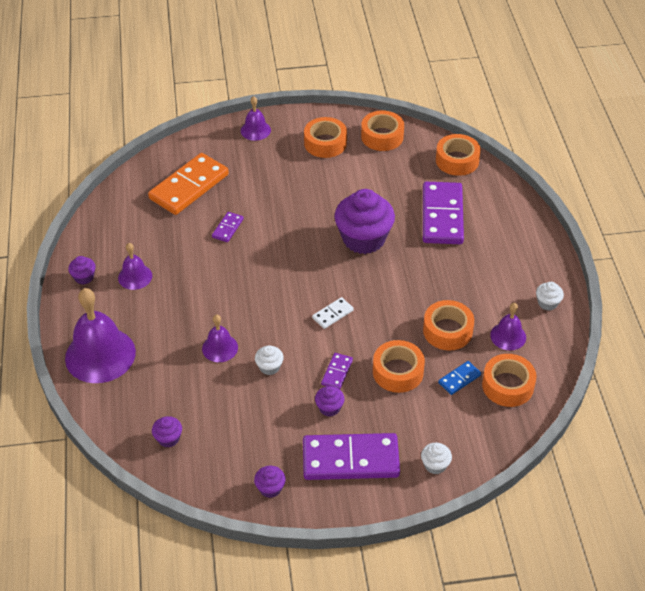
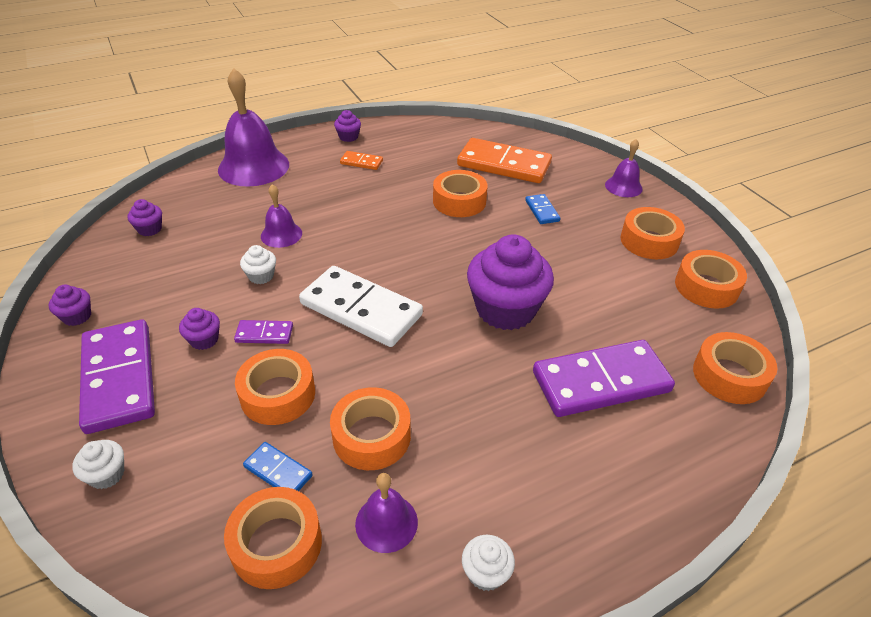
camera: 70 degrees right, 5 degrees down
(135, 276) = (361, 162): purple bell -> orange domino
(228, 228) = (459, 201): purple domino -> orange tape
(264, 185) = (542, 211): none -> blue domino
(332, 314) = (361, 309): white domino -> white domino, size x2.21

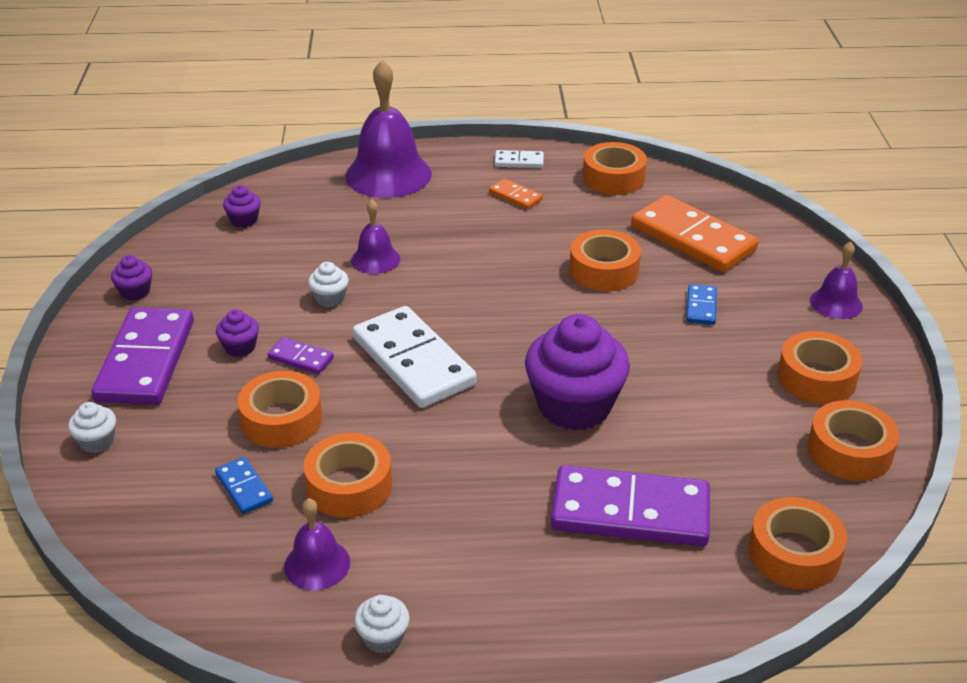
camera: 25 degrees right, 5 degrees down
(276, 544) = (209, 547): orange tape -> orange tape (613, 178)
(348, 137) = (519, 161): purple cupcake -> white domino

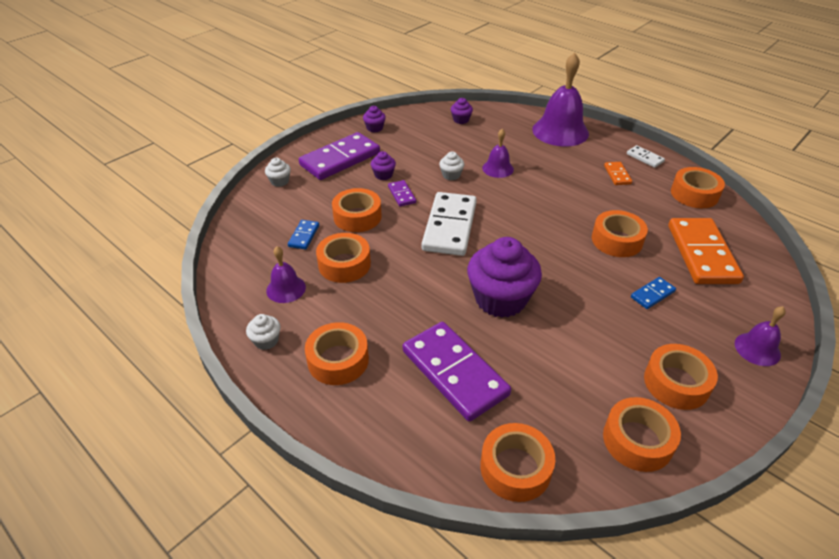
camera: 45 degrees right, 5 degrees up
(497, 592) = (338, 360): none -> orange tape

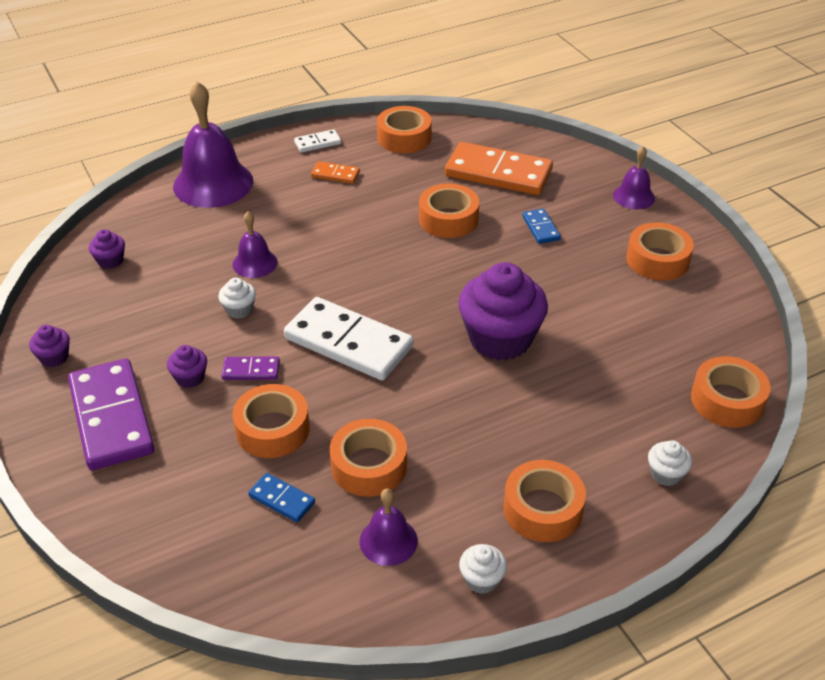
camera: 70 degrees left, 0 degrees up
(279, 181) = (119, 506): white cupcake -> white cupcake (666, 474)
(455, 372) = (596, 409): purple domino -> none
(637, 440) = (714, 309): orange tape -> none

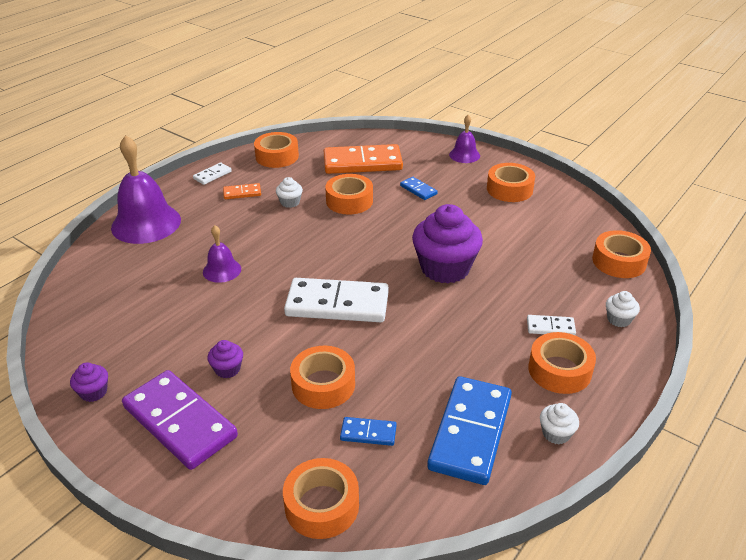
camera: 25 degrees left, 5 degrees down
(110, 261) = (94, 303): purple cupcake -> none
(239, 310) = (233, 307): white cupcake -> white cupcake (290, 202)
(251, 370) = (274, 348): purple domino -> none
(369, 466) = (417, 385): orange tape -> orange tape (322, 505)
(388, 541) = (470, 432): purple bell -> blue domino
(572, 454) = (550, 327): none -> white domino

